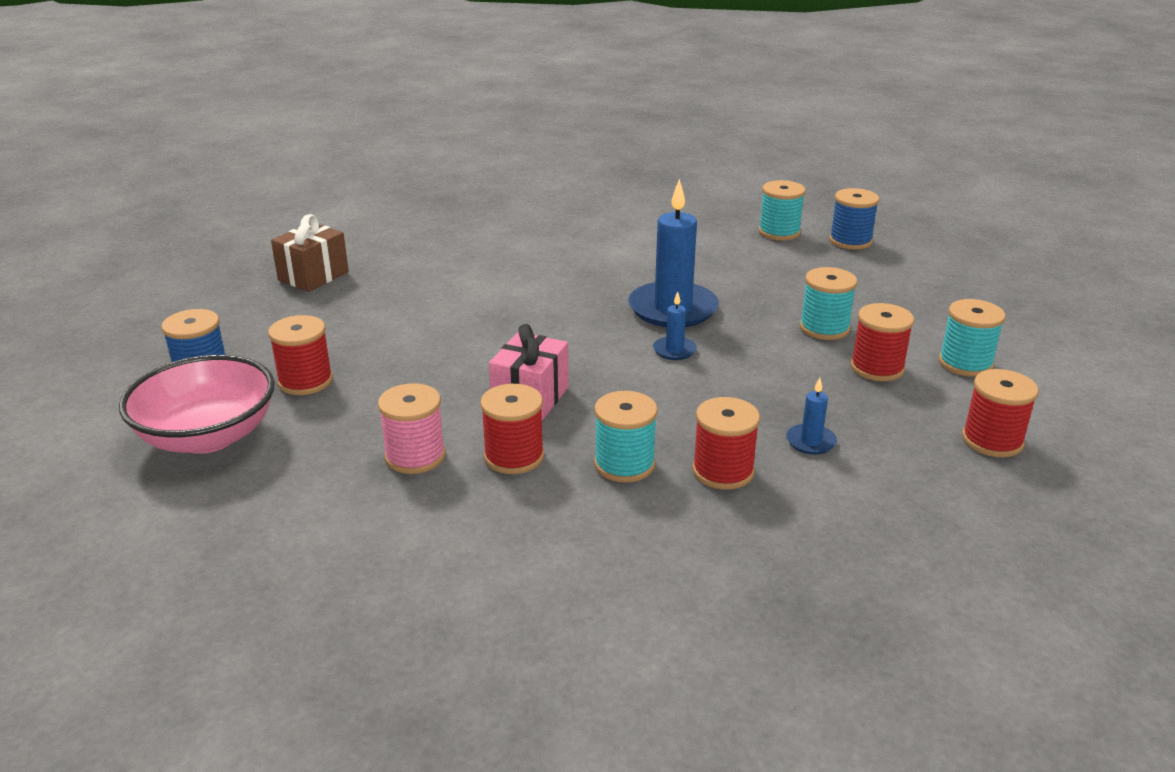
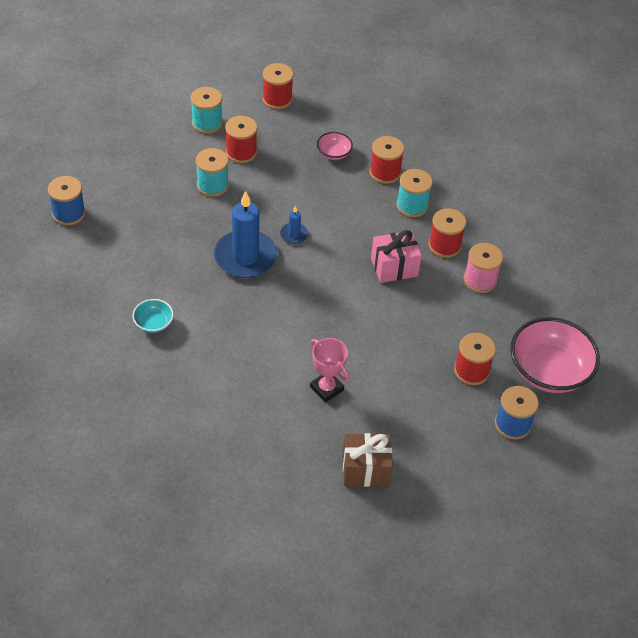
camera: 130 degrees left, 20 degrees up
(429, 290) = (326, 388): none -> pink trophy
(637, 239) = (153, 323): none -> turquoise bowl
(779, 232) = (80, 254): turquoise spool -> none
(810, 442) = (334, 153): blue candle -> pink bowl

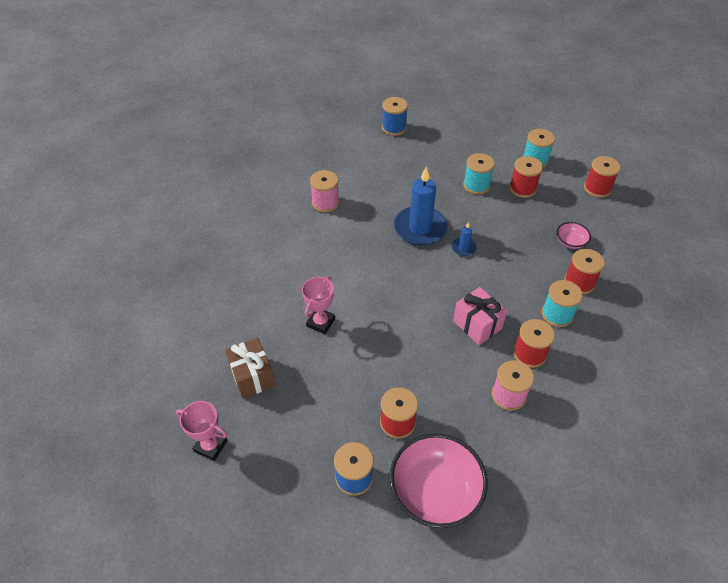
camera: 70 degrees right, 0 degrees up
(153, 323) = (325, 202): turquoise bowl -> pink spool
(431, 529) = (210, 446): none -> pink trophy

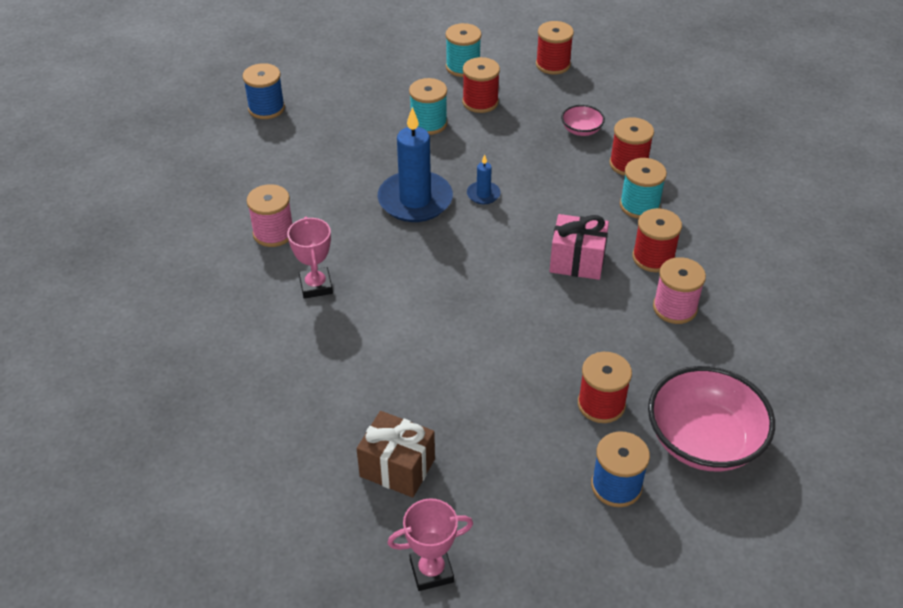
camera: 40 degrees left, 5 degrees down
(320, 322) = (412, 362): pink trophy -> pink trophy (316, 286)

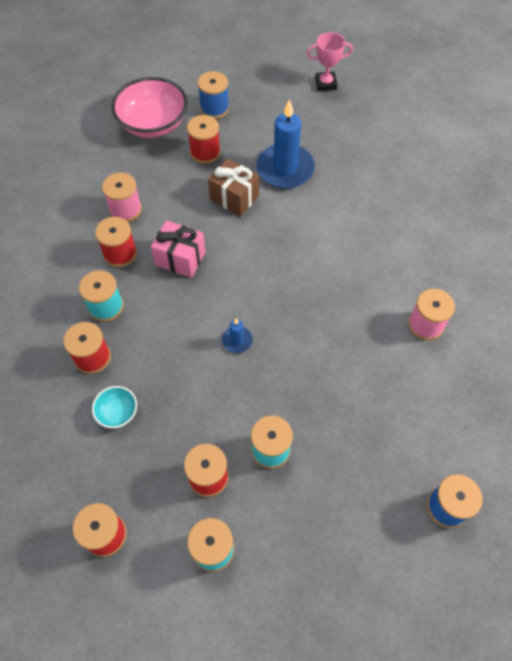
camera: 170 degrees left, 15 degrees up
(316, 286) = (388, 266): pink trophy -> none
(397, 468) = (338, 133): brown gift -> brown gift (234, 198)
(415, 200) = (299, 343): blue candle -> blue candle (285, 169)
(581, 130) = (117, 412): pink bowl -> turquoise bowl

